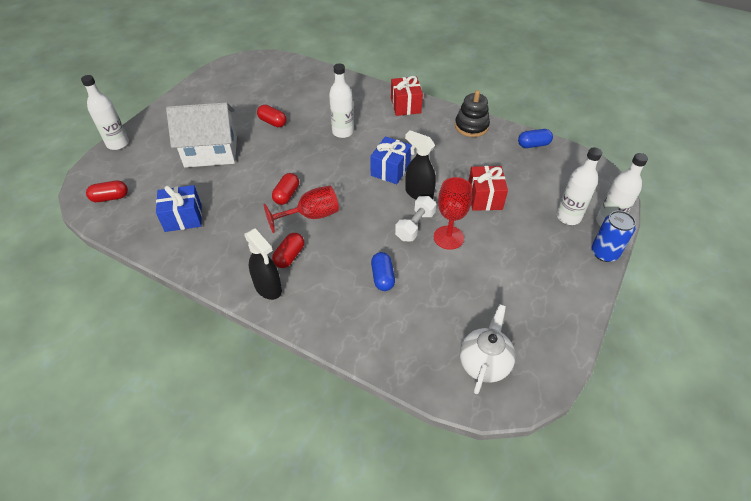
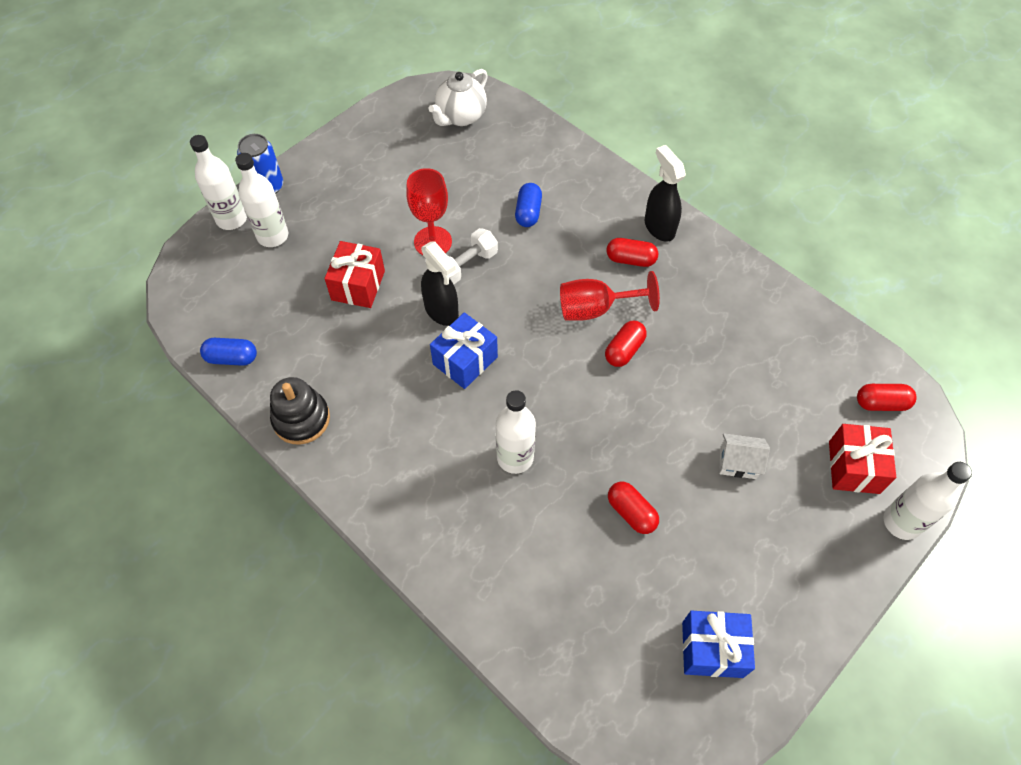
camera: 165 degrees left, 10 degrees up
(183, 218) = (768, 344): blue gift -> blue gift (712, 649)
(211, 152) = (738, 463): white house -> white house, size x0.45
(289, 256) = (630, 259): red capsule -> red capsule turned 60 degrees clockwise
(405, 105) = (386, 498): red gift -> red gift (854, 467)

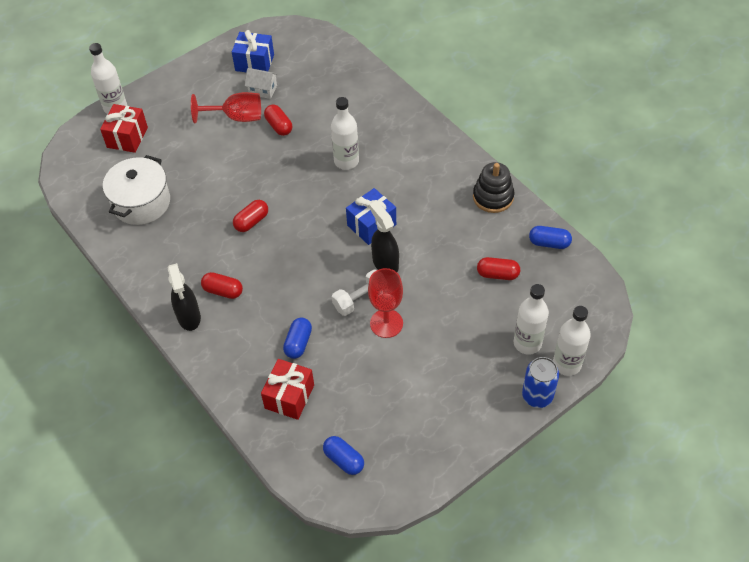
camera: 170 degrees left, 5 degrees down
(358, 285) = (451, 291): red gift -> red gift (289, 396)
(460, 117) = (344, 460): white teapot -> blue capsule
(595, 309) = (264, 253): red goblet -> red goblet (236, 117)
(738, 463) = (200, 146): white house -> white house (263, 90)
(781, 363) = (141, 202): none -> white pot
(881, 403) = (87, 171): red capsule -> red capsule (497, 274)

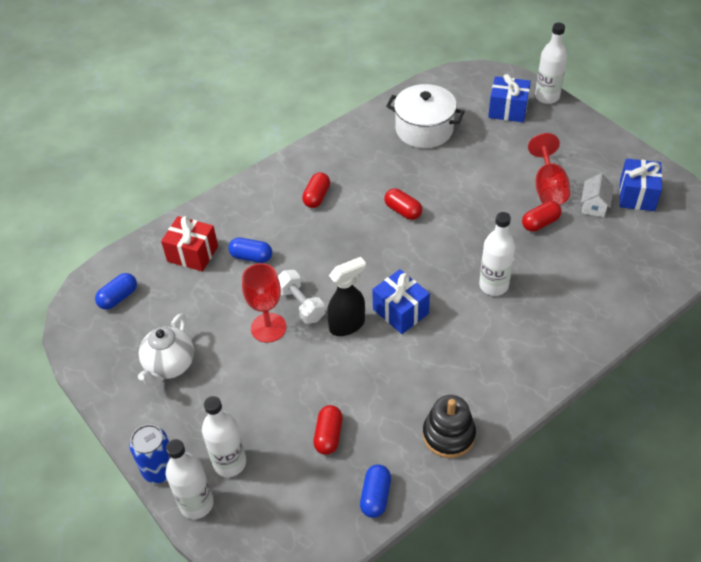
camera: 90 degrees right, 5 degrees down
(127, 137) = (508, 110): red gift -> blue gift
(189, 317) = (288, 176): black spray bottle -> none
(429, 401) = (170, 366): none -> white teapot

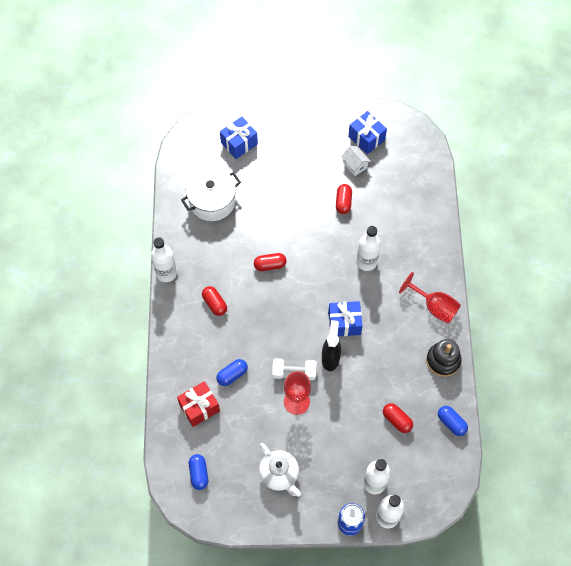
camera: 55 degrees left, 15 degrees up
(547, 97) = (248, 114): white bottle -> white bottle (166, 273)
(548, 187) = (320, 176): red goblet -> red goblet (434, 307)

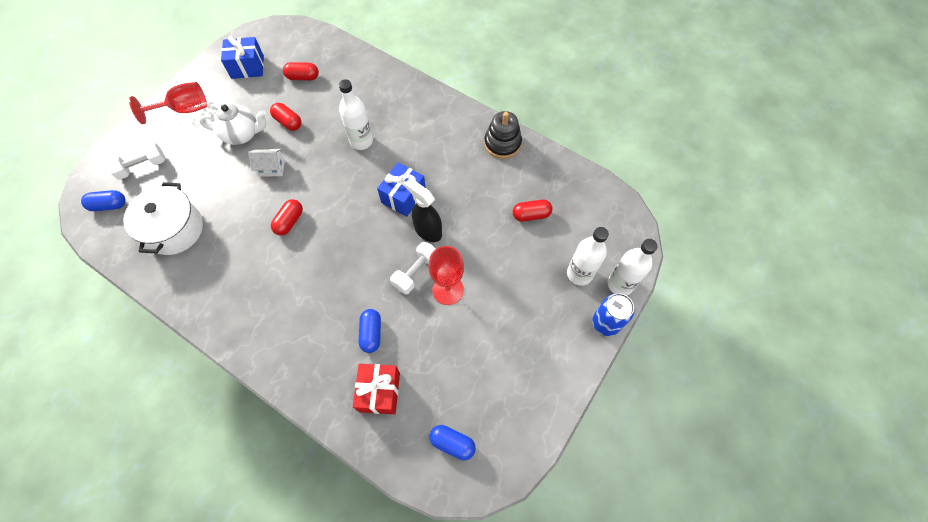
camera: 55 degrees left, 0 degrees up
(166, 273) = (205, 326): white bottle -> none
(214, 304) = (282, 300): red capsule -> red capsule (303, 77)
(239, 143) = (142, 167): blue gift -> white dumbbell
(279, 475) = (512, 357): white teapot -> white teapot (242, 134)
(355, 165) = (263, 91): white house -> white house (271, 168)
(434, 307) = (448, 118): red goblet -> red goblet (184, 109)
(451, 423) = (565, 174): blue capsule -> blue capsule (109, 205)

